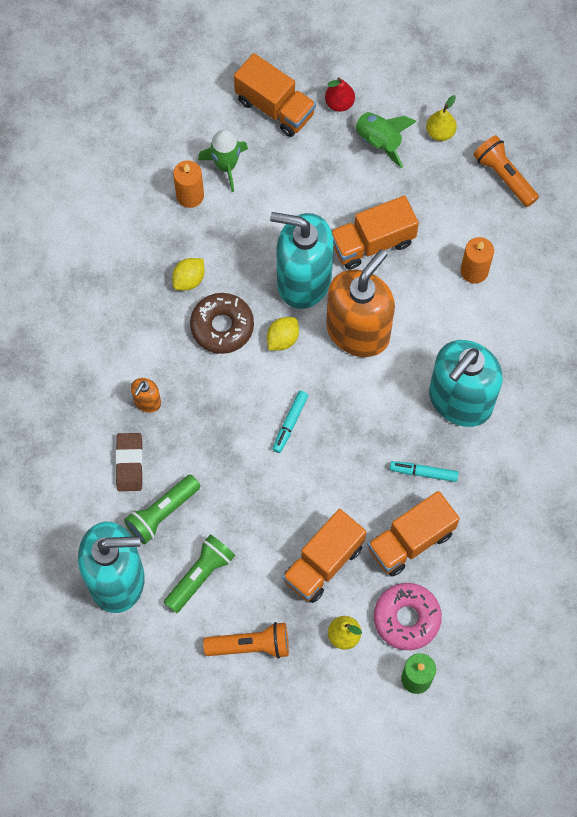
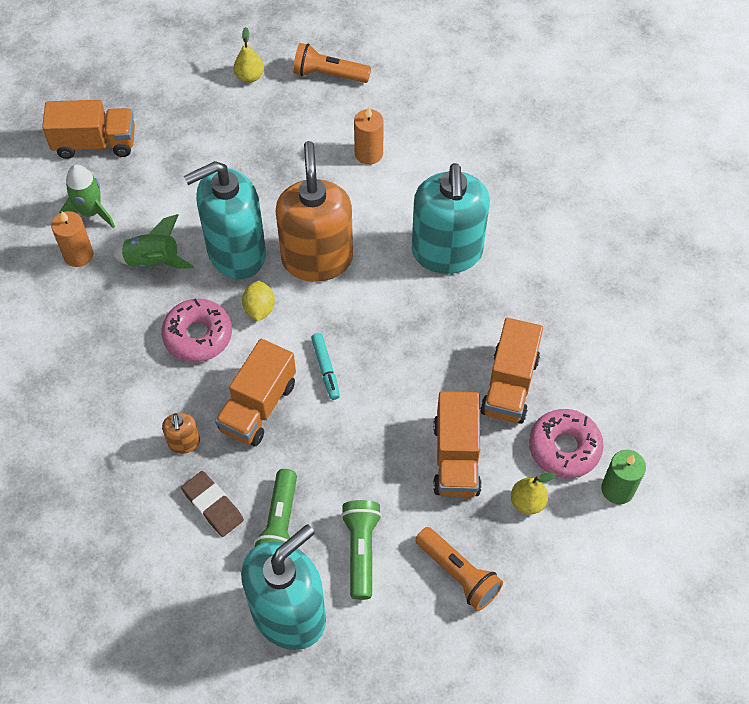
camera: 40 degrees left, 10 degrees down
(189, 280) = (135, 319): yellow lemon -> none
(222, 326) = (198, 335): brown donut -> pink donut
(251, 645) = (458, 574): orange flashlight -> orange flashlight turned 90 degrees clockwise
(339, 103) = (148, 107): red pear -> none
(372, 242) = (268, 187): orange truck -> orange truck (258, 406)
(378, 141) = (206, 113): green rocket -> green rocket (154, 261)
(423, 472) = (470, 326): turquoise marker -> none

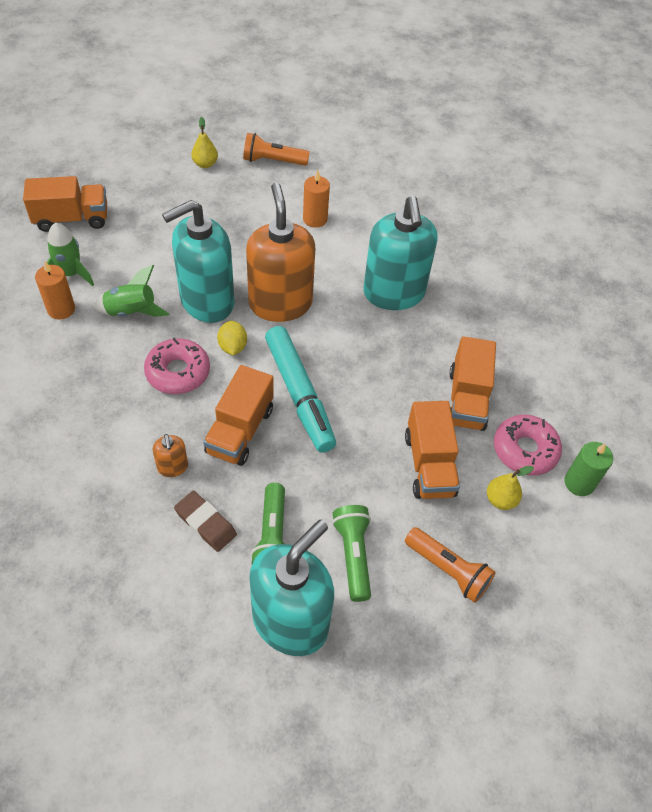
camera: 10 degrees left, 5 degrees down
(325, 369) = (299, 394): turquoise marker -> turquoise marker, size x2.18

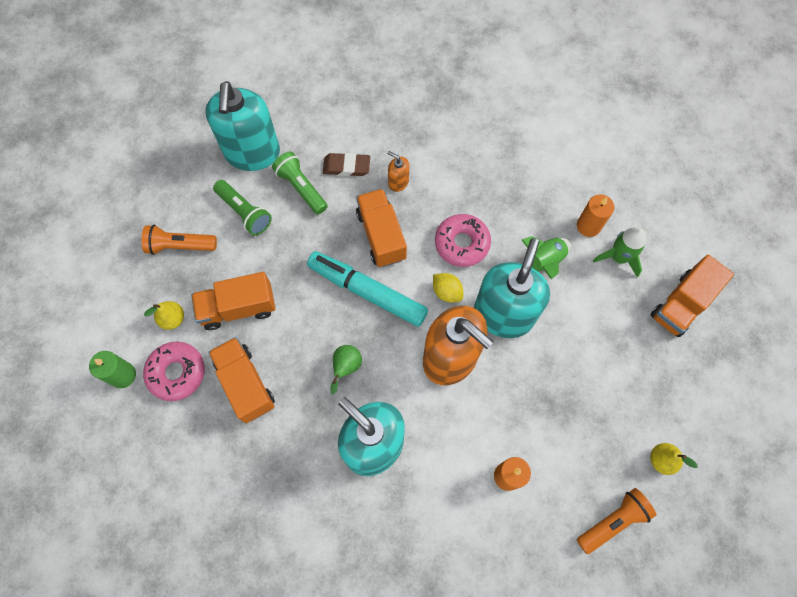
camera: 145 degrees right, 15 degrees up
(370, 353) = (346, 367): none -> green pear
(429, 465) = (238, 308): orange truck -> orange truck turned 60 degrees counterclockwise

